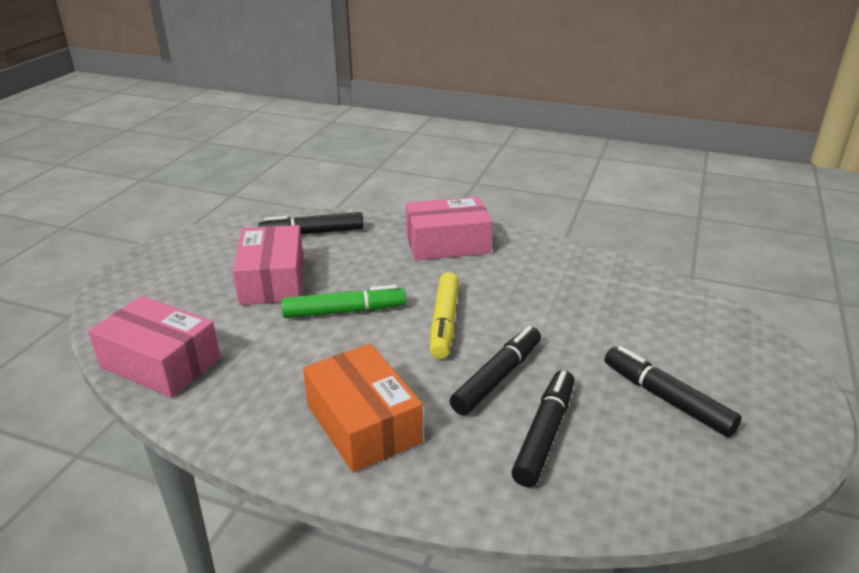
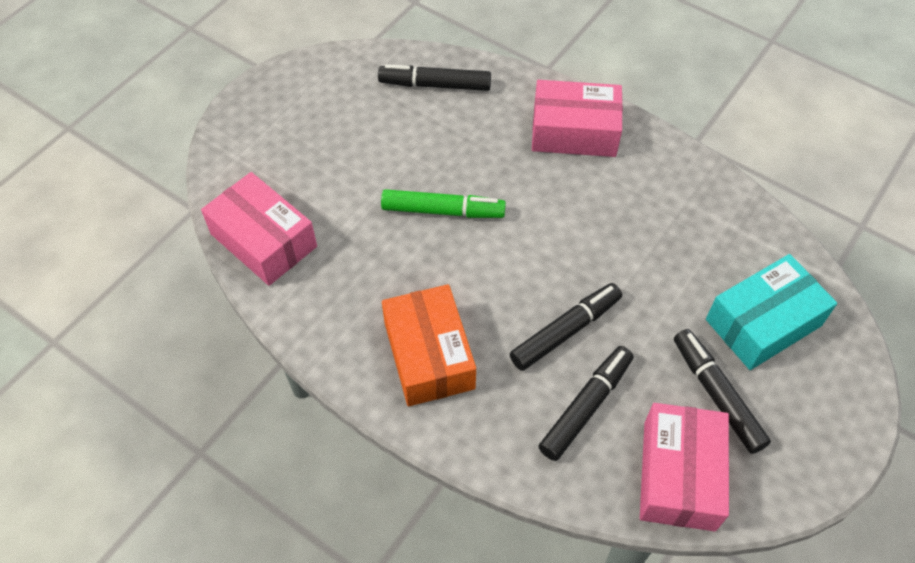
camera: 15 degrees right, 25 degrees up
(272, 280) = (381, 150): pink box -> pink box (679, 475)
(444, 322) = (536, 248): yellow marker -> none
(676, 338) = (763, 322): none -> turquoise box

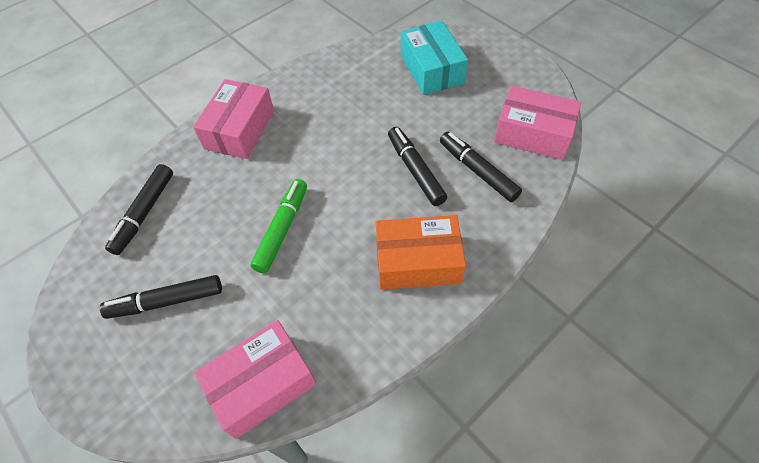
camera: 75 degrees left, 0 degrees up
(716, 395) = (479, 103): black marker -> black marker (166, 301)

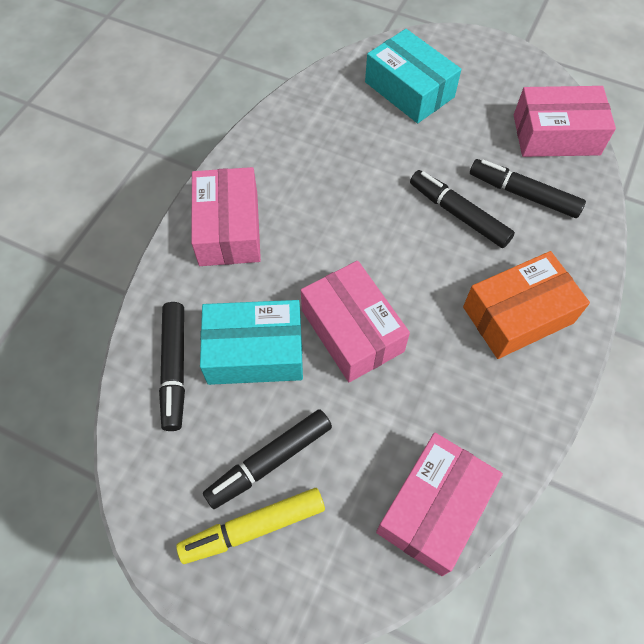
camera: 25 degrees left, 5 degrees up
(126, 344) = (253, 528): none -> yellow marker
(204, 220) = (255, 351): none -> turquoise box
(282, 229) = (352, 330): green marker -> pink box

